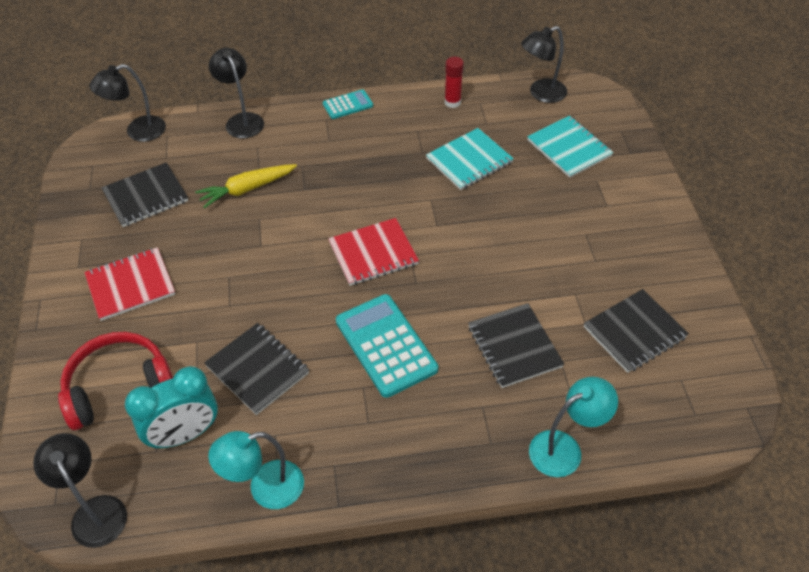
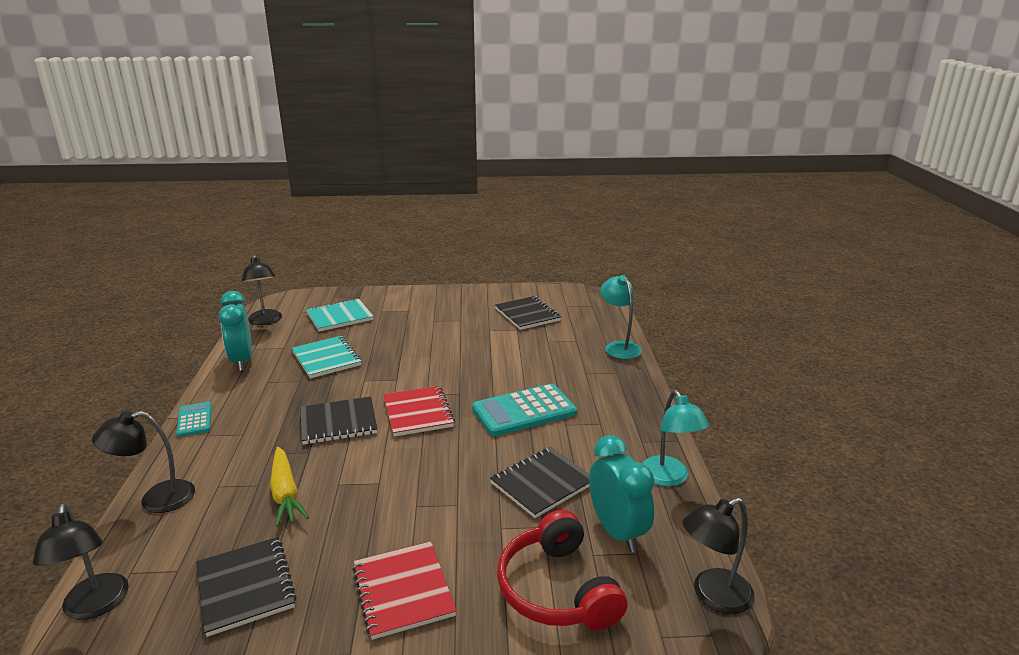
camera: 85 degrees left, 25 degrees down
(452, 102) = (242, 361): red glue stick -> turquoise clock
(514, 347) = (533, 356): black notebook -> black notebook (338, 422)

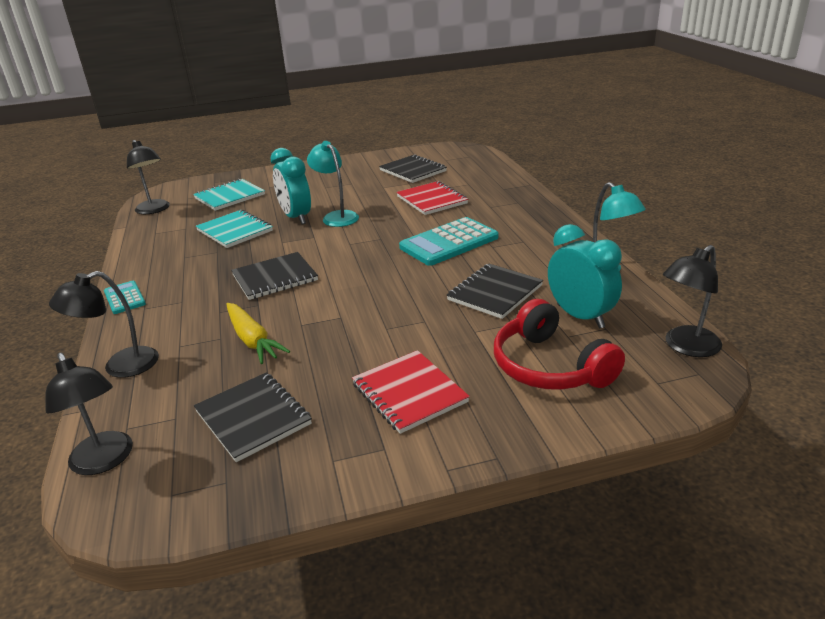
camera: 10 degrees left, 5 degrees up
(242, 361) = (148, 244): turquoise clock -> turquoise clock (296, 217)
(418, 413) = (349, 259): red notebook -> red notebook (432, 200)
(619, 347) = (510, 183): turquoise lamp -> turquoise lamp (336, 216)

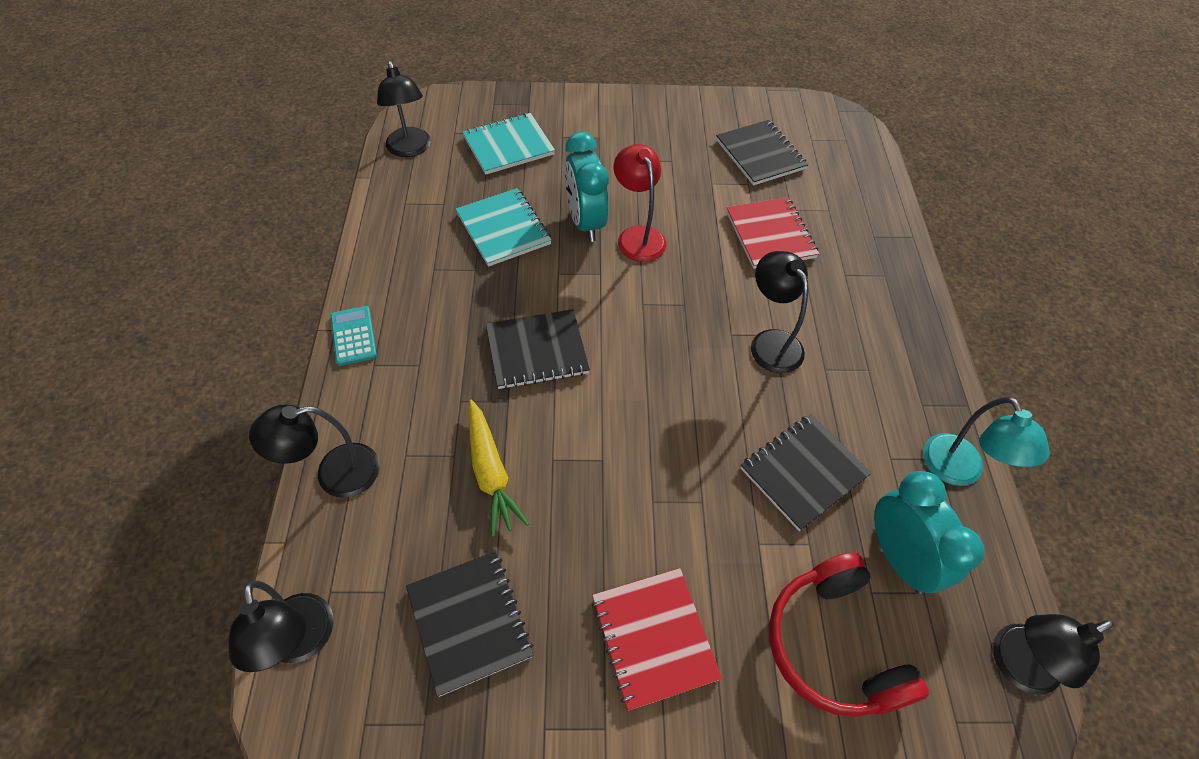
camera: 10 degrees right, 25 degrees up
(336, 216) = (637, 236): turquoise lamp -> red lamp
(449, 242) = (770, 342): turquoise calculator -> black lamp

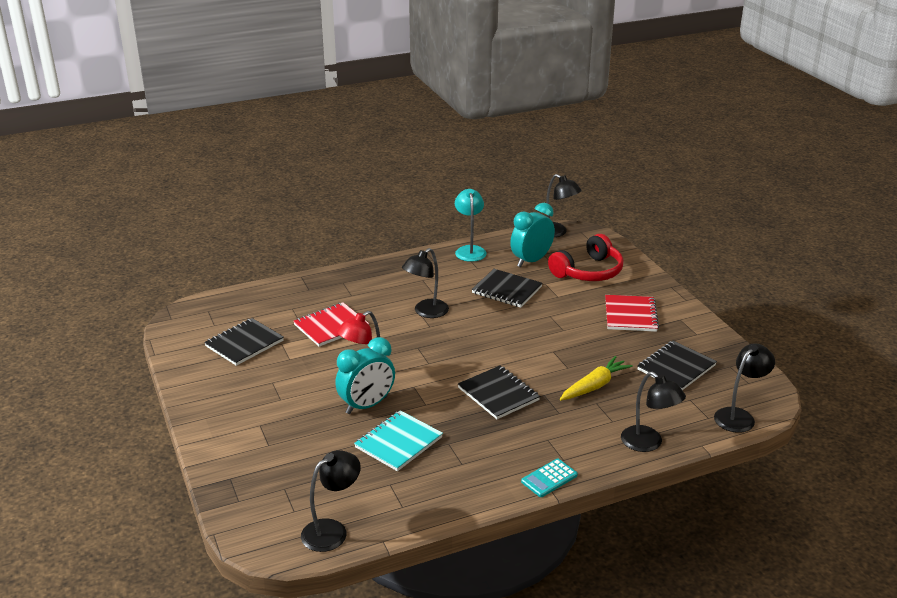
camera: 110 degrees left, 25 degrees down
(508, 146) = (297, 471): turquoise notebook -> none
(654, 638) = (630, 315): red notebook -> red notebook turned 45 degrees counterclockwise
(958, 471) = (470, 250): turquoise lamp -> turquoise lamp turned 60 degrees counterclockwise

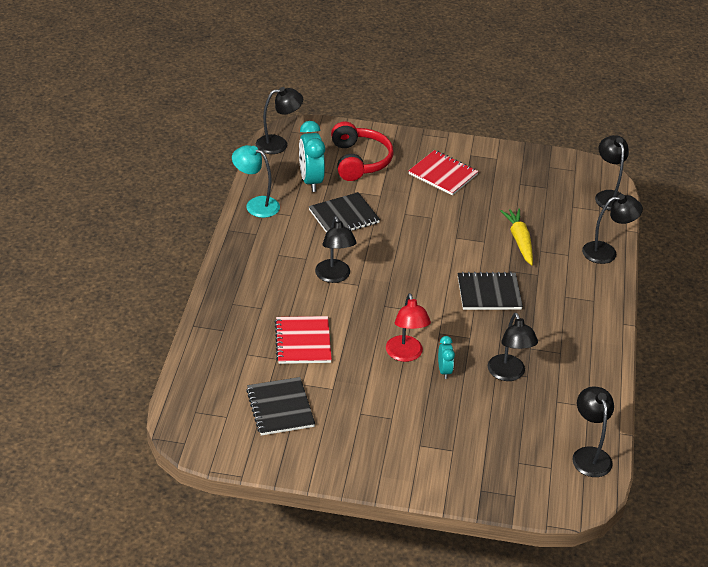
camera: 60 degrees left, 10 degrees up
(366, 405) = (444, 370): turquoise clock -> turquoise clock, size x0.53
(398, 442) = (508, 374): turquoise notebook -> black lamp
(549, 478) = (610, 318): turquoise calculator -> none
(676, 367) = (530, 191): black notebook -> none

